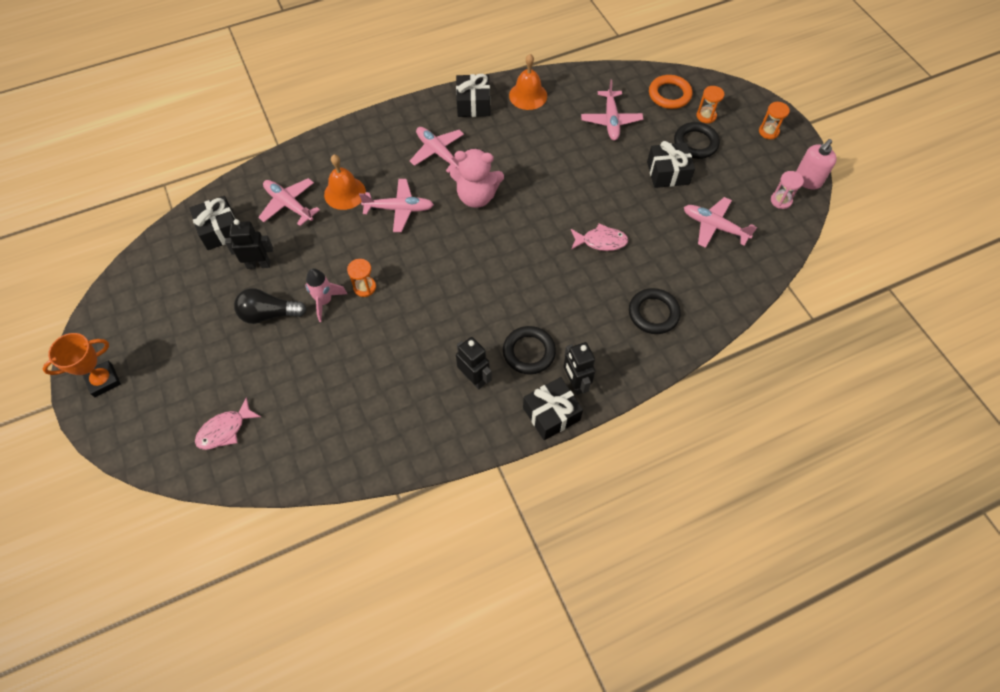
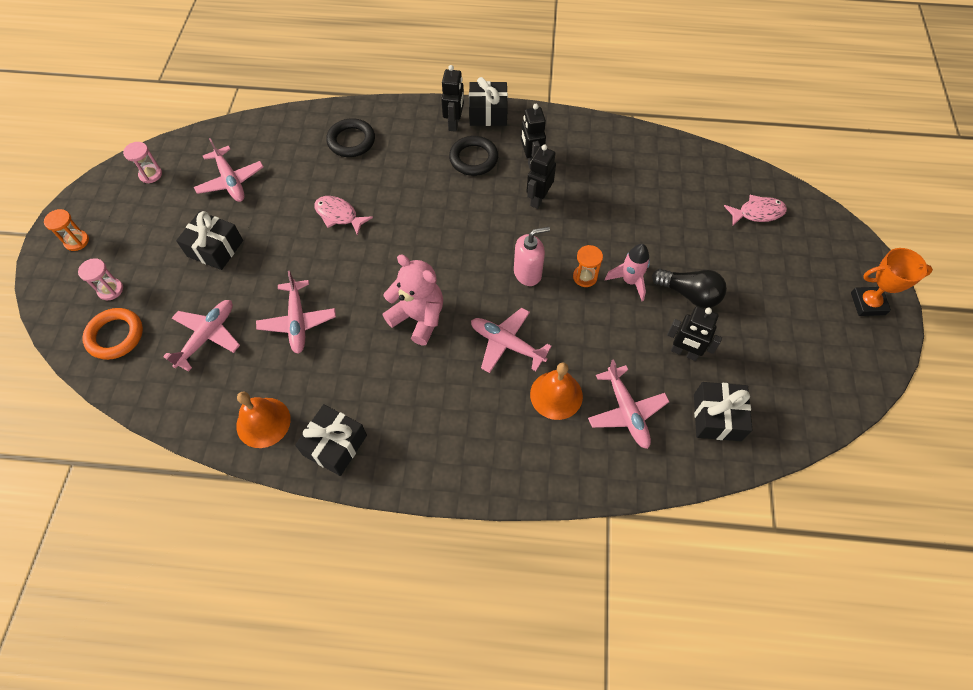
camera: 150 degrees left, 0 degrees up
(438, 152) = (422, 395): pink plane -> pink plane (298, 321)
(443, 340) = (538, 199): none -> black robot
(695, 143) = (156, 265): black ring -> none
(706, 116) = (110, 290): orange hourglass -> pink hourglass
(807, 180) = (106, 180): pink soap dispenser -> pink soap dispenser (528, 273)

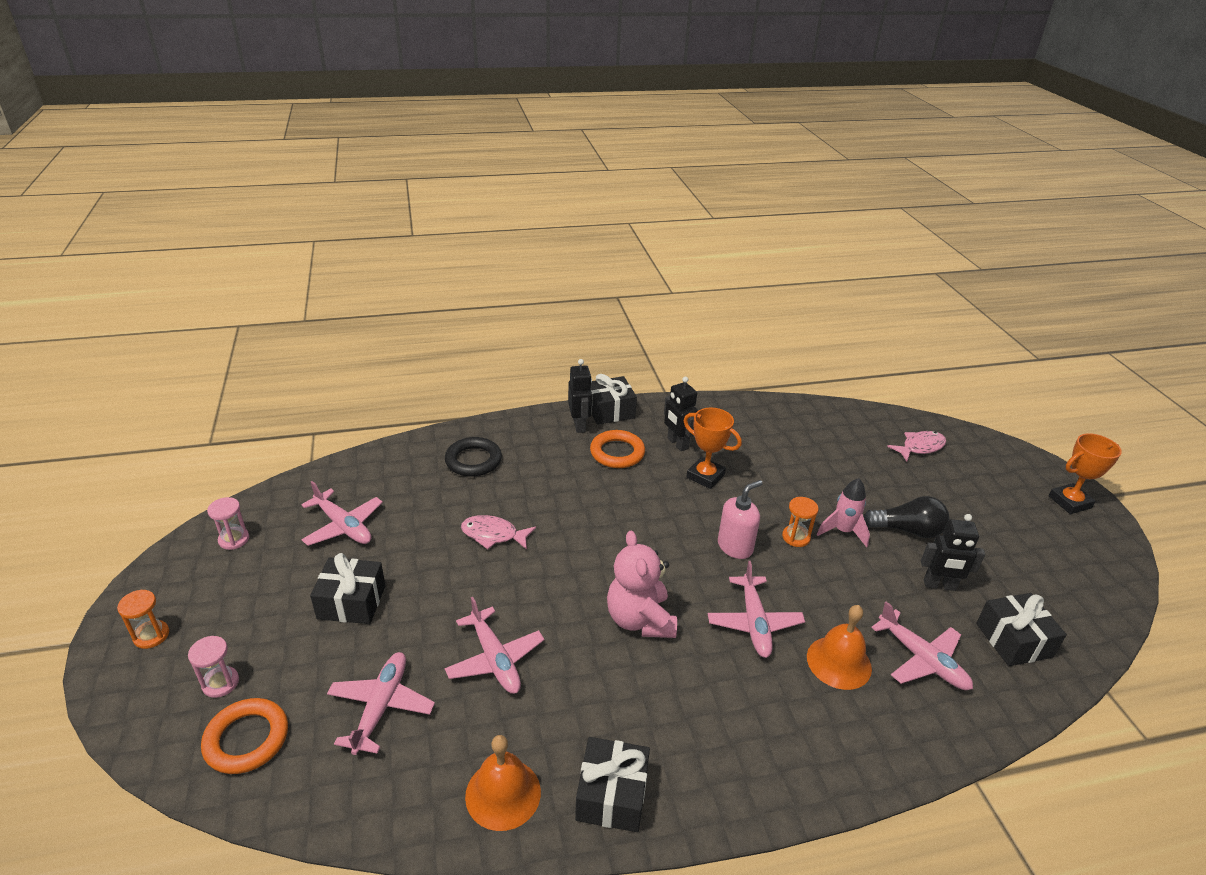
camera: 20 degrees left, 25 degrees down
(418, 318) = (640, 620): pink teddy bear -> pink teddy bear turned 120 degrees counterclockwise
(473, 159) = (617, 453): black ring -> orange ring
(507, 344) = (754, 623): pink plane -> pink plane turned 105 degrees counterclockwise
(538, 199) = (705, 476): black robot -> orange trophy

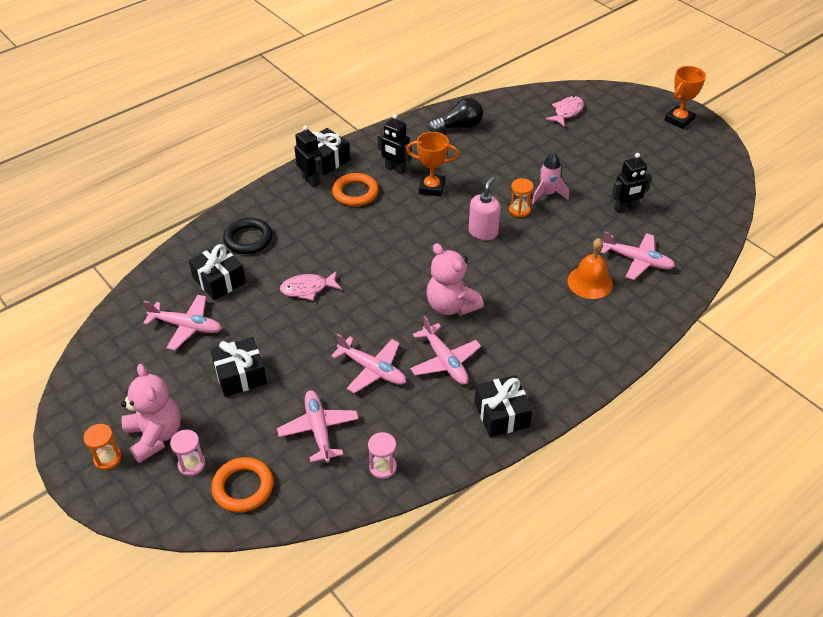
camera: 25 degrees left, 10 degrees up
(215, 632) = (155, 436): none -> pink teddy bear
(234, 539) = (106, 370): pink hourglass -> pink hourglass (383, 467)
(503, 793) = (436, 443): orange bell -> none
(754, 623) = (525, 278): pink plane -> pink plane (445, 361)
(907, 530) = (588, 178): black light bulb -> black light bulb (458, 126)
(1013, 640) = (683, 227): black gift -> black gift (219, 281)

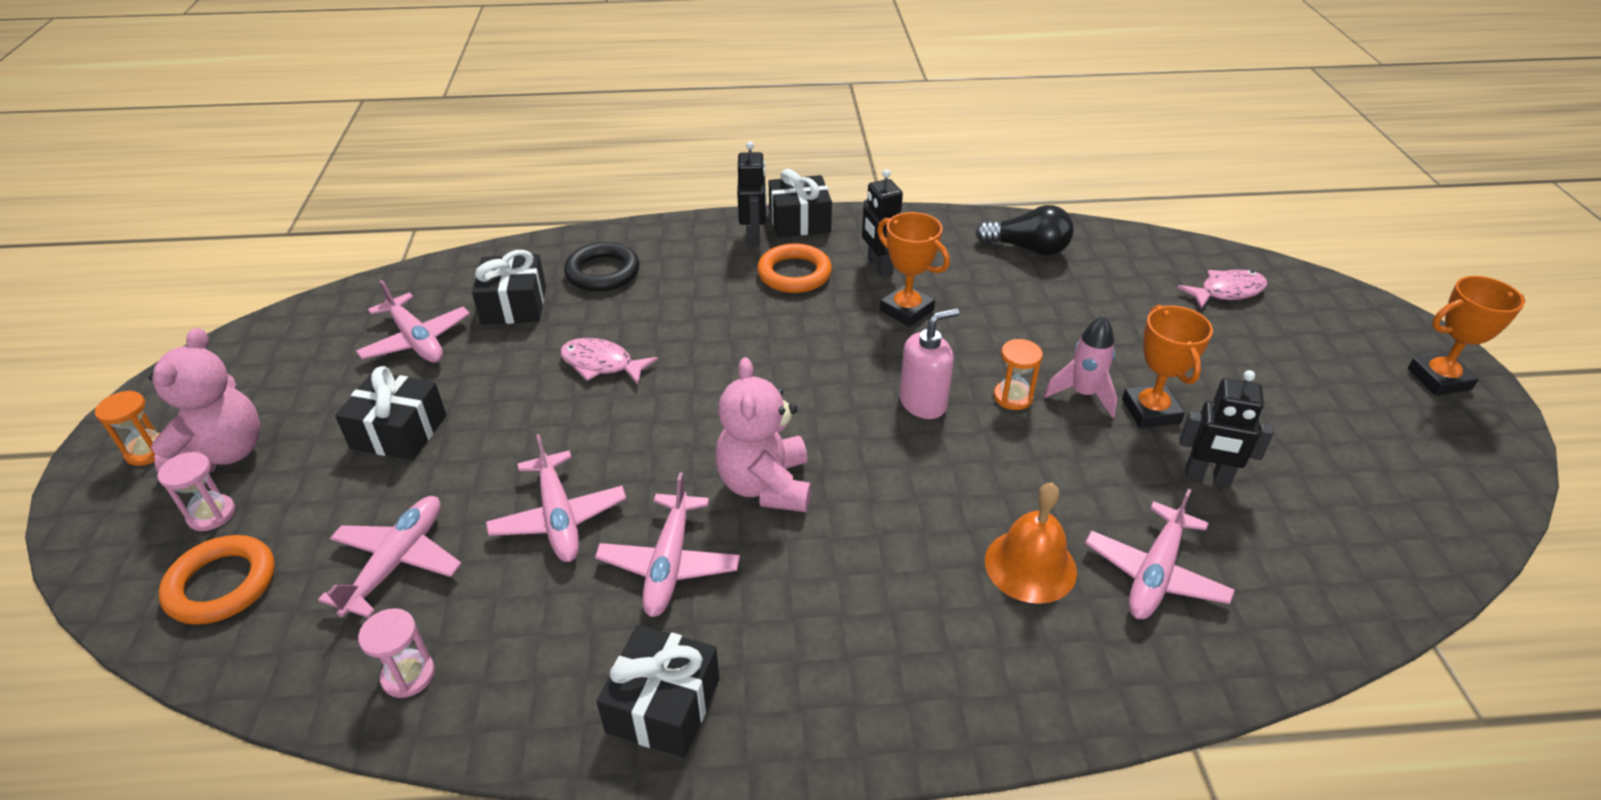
camera: 35 degrees right, 5 degrees down
(581, 189) = (1151, 411): none -> orange trophy
(637, 260) = (1155, 573): pink plane -> pink plane turned 60 degrees clockwise

